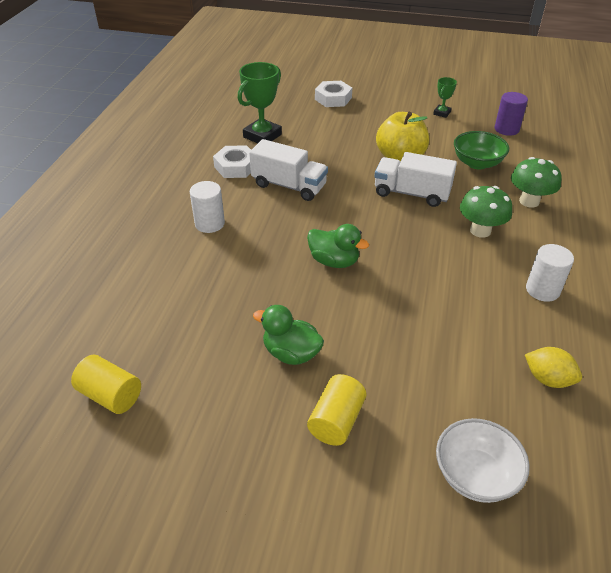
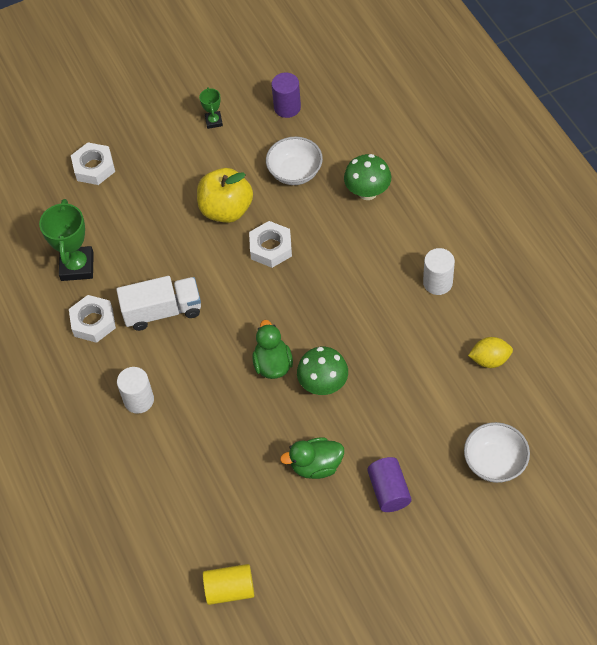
camera: 35 degrees left, 15 degrees up
(334, 261) = (273, 364): green duck -> green duck turned 90 degrees counterclockwise
(336, 421) = (389, 491): yellow cylinder -> purple cylinder
(411, 193) = (271, 248): white truck -> white nut
(477, 163) = (295, 172): green bowl -> white bowl
(480, 230) = (354, 253): green mushroom -> green mushroom (323, 384)

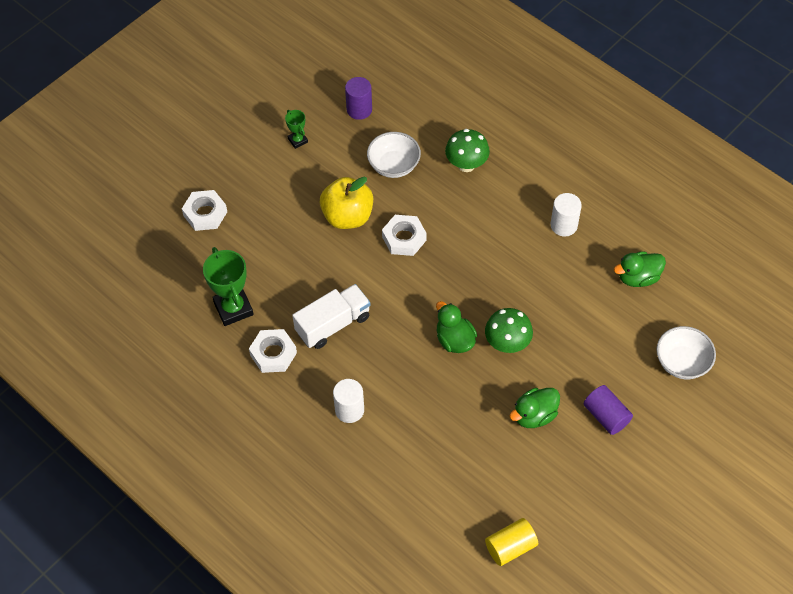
camera: 25 degrees left, 0 degrees up
(489, 360) = (638, 277): yellow lemon -> green duck

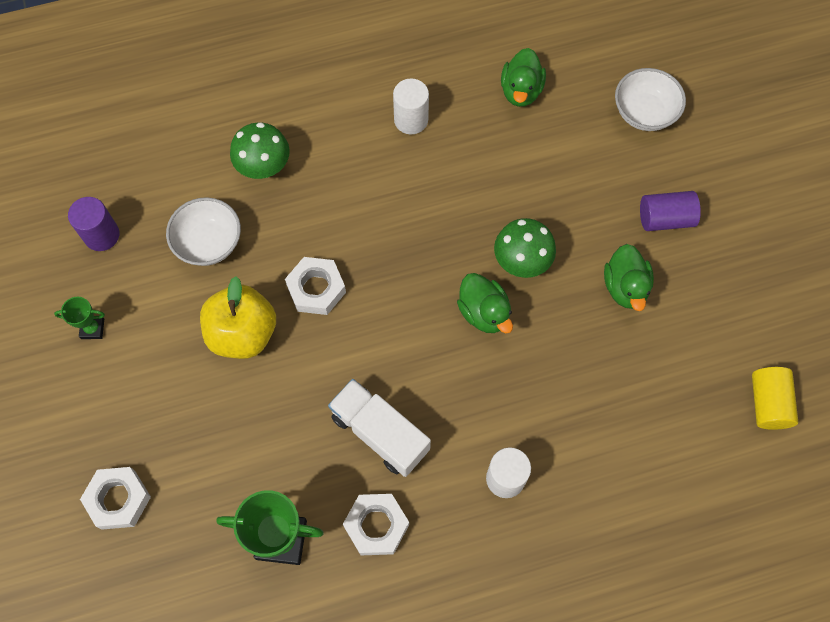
camera: 60 degrees left, 10 degrees up
(333, 324) = (380, 433): white truck -> white truck turned 45 degrees counterclockwise
(454, 340) = (484, 312): green duck -> green duck turned 120 degrees counterclockwise

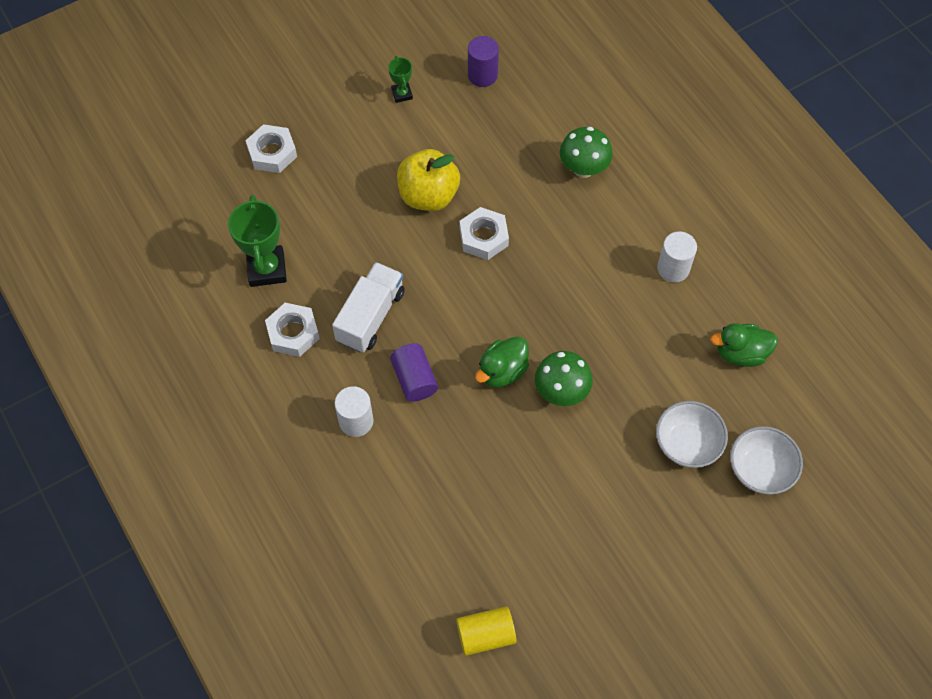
camera: 75 degrees right, 5 degrees down
(209, 242) = (500, 149): white bowl -> white bowl (687, 443)
(625, 287) = (564, 485): green duck -> none
(665, 219) = (649, 509): purple cylinder -> purple cylinder (414, 379)

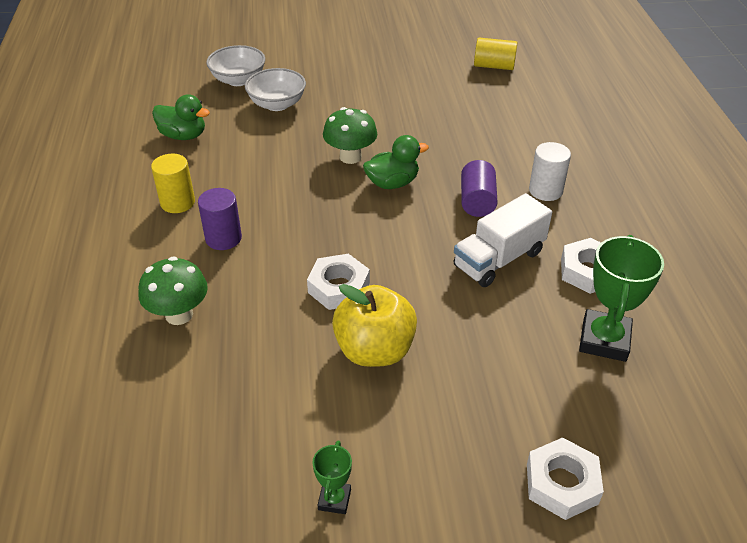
camera: 155 degrees left, 20 degrees down
(482, 75) = (204, 481): purple cylinder -> purple cylinder (223, 238)
(673, 268) = (177, 202): white cylinder -> yellow cylinder

